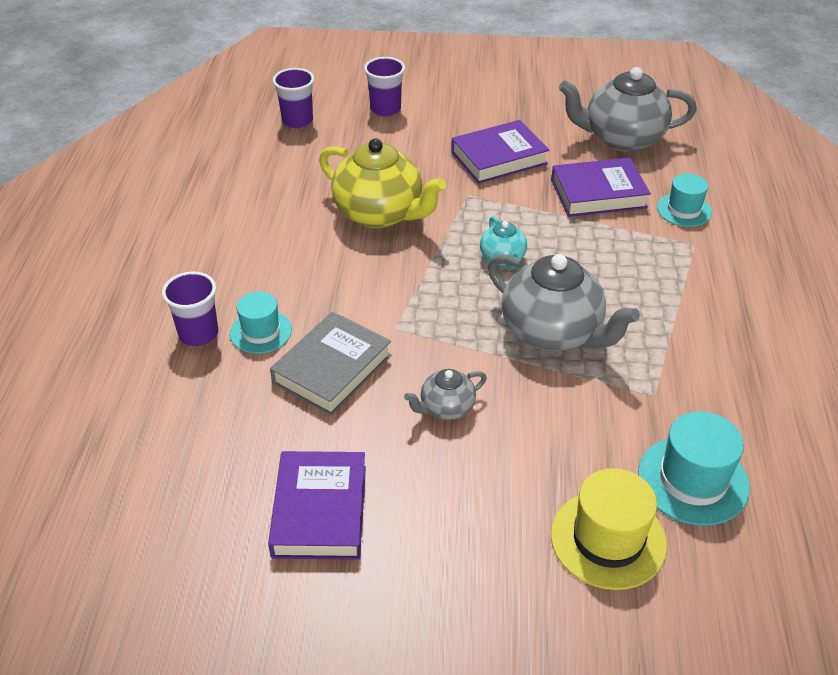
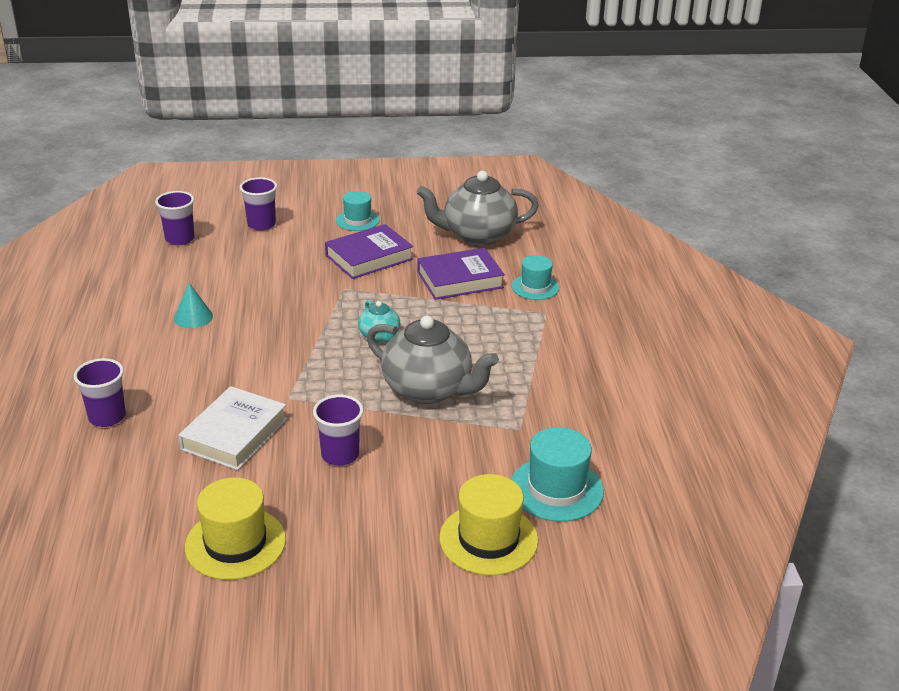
camera: 10 degrees left, 10 degrees down
(261, 331) = (165, 410): turquoise hat -> turquoise hat (357, 220)
(302, 217) = (193, 317): none -> turquoise cone
(320, 511) = (235, 543): purple book -> yellow hat
(332, 369) = (234, 434): grey book -> white book
(380, 214) = (265, 309): yellow teapot -> none
(446, 408) = (340, 455): grey teapot -> purple cup

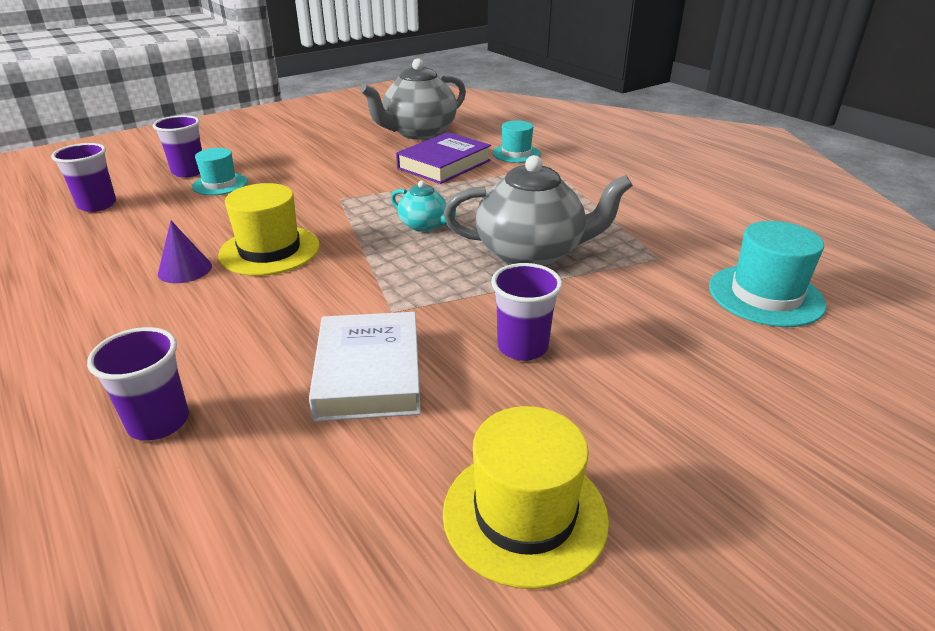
camera: 30 degrees left, 0 degrees up
(193, 317) = (185, 269): turquoise cone -> purple cone
(357, 220) = (291, 147): turquoise hat -> turquoise hat (220, 184)
(369, 257) = (336, 170): purple book -> none
(488, 539) = (783, 368): yellow hat -> yellow hat (269, 250)

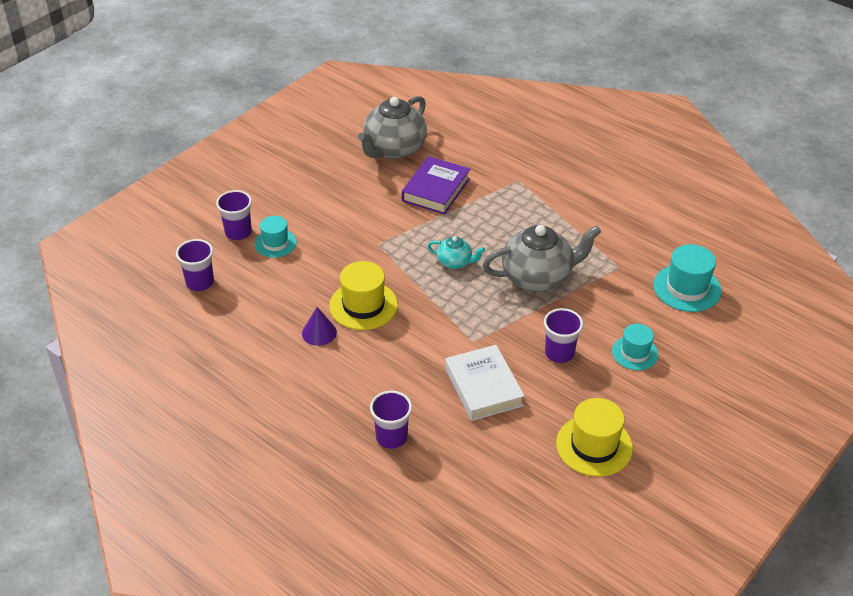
camera: 15 degrees left, 10 degrees up
(516, 153) = (486, 166): turquoise hat -> turquoise hat (635, 353)

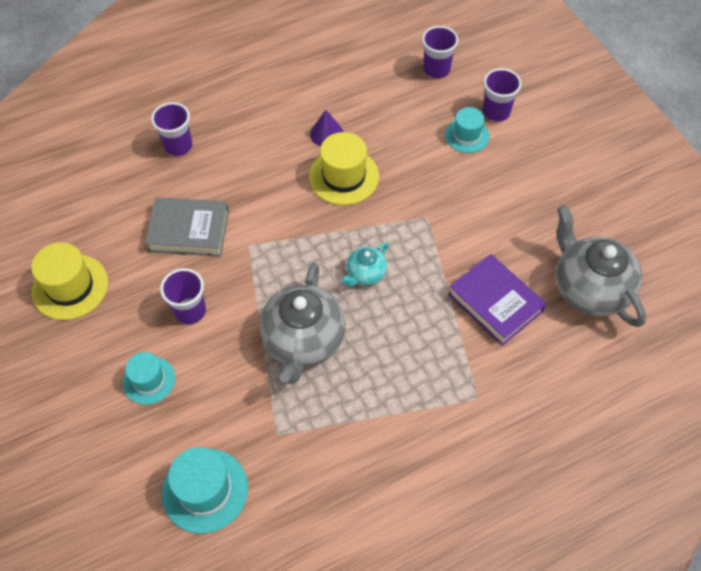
camera: 115 degrees right, 15 degrees up
(483, 387) = (189, 231): white book -> grey book

